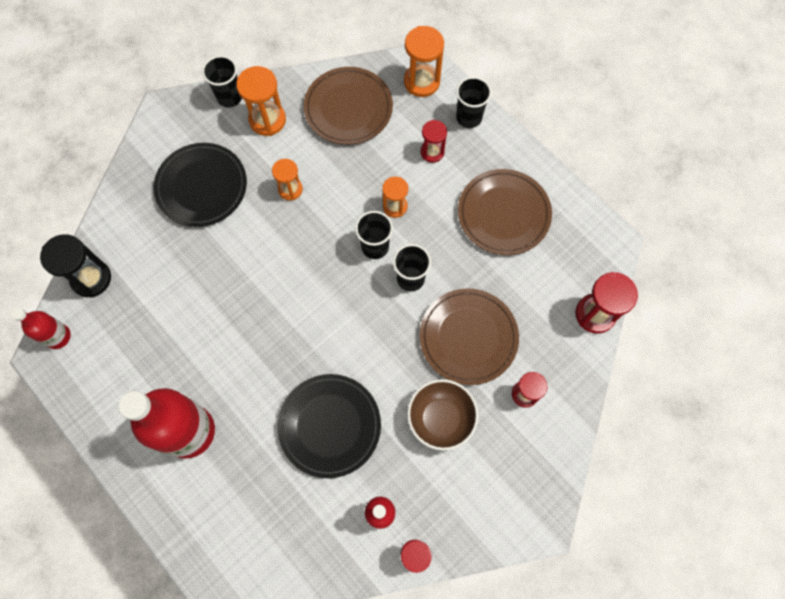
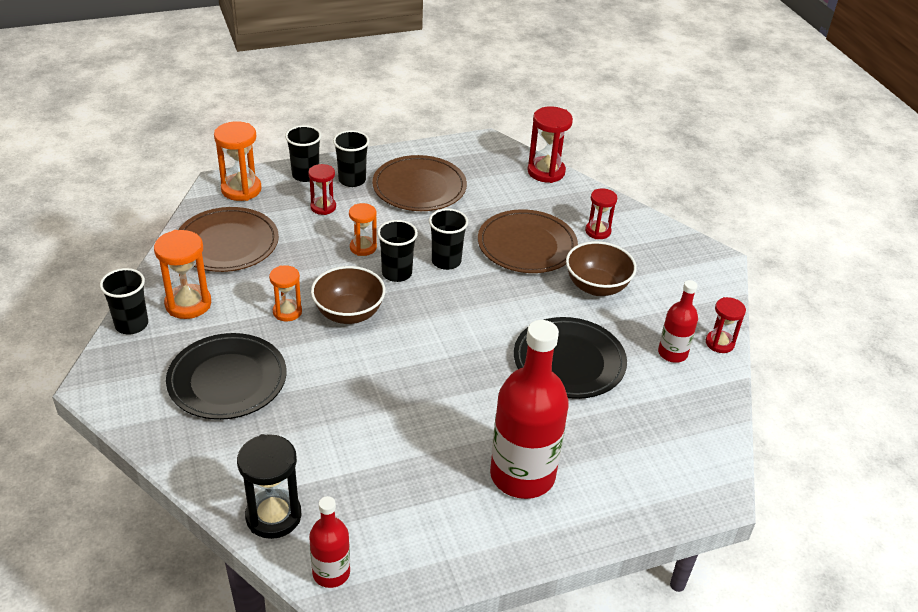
camera: 70 degrees left, 30 degrees down
(309, 233) = (349, 313): none -> brown bowl
(482, 156) = (352, 180): none -> black cup

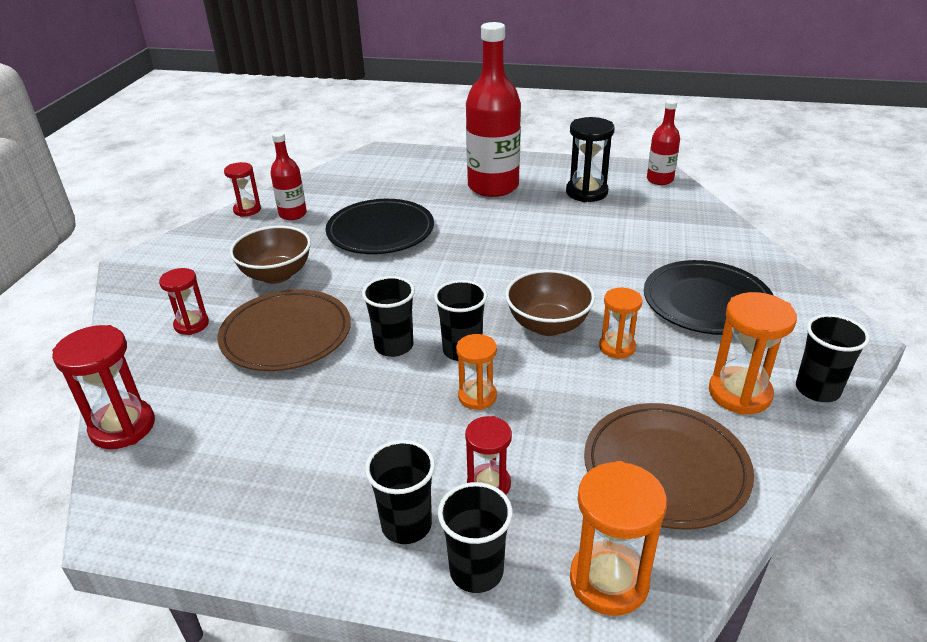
camera: 145 degrees left, 5 degrees down
(273, 516) = (691, 210): black hourglass -> black hourglass (586, 192)
(419, 187) = (319, 467): brown plate -> none

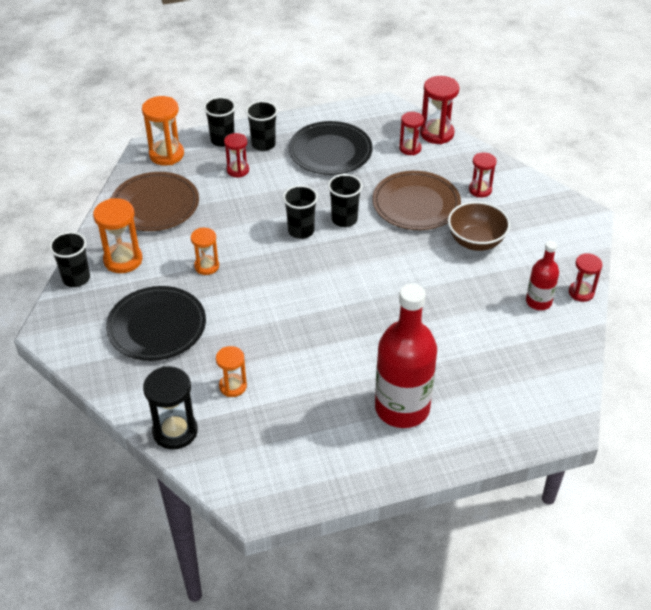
camera: 150 degrees right, 10 degrees up
(191, 417) = (410, 148): none -> red hourglass
(380, 231) = (447, 309): black plate -> black plate (330, 151)
(477, 396) = (272, 207): orange hourglass -> orange hourglass (233, 386)
(548, 325) = (259, 267): brown bowl -> none
(586, 192) = (306, 433): black hourglass -> black hourglass (175, 431)
(660, 180) = (242, 487): red bottle -> none

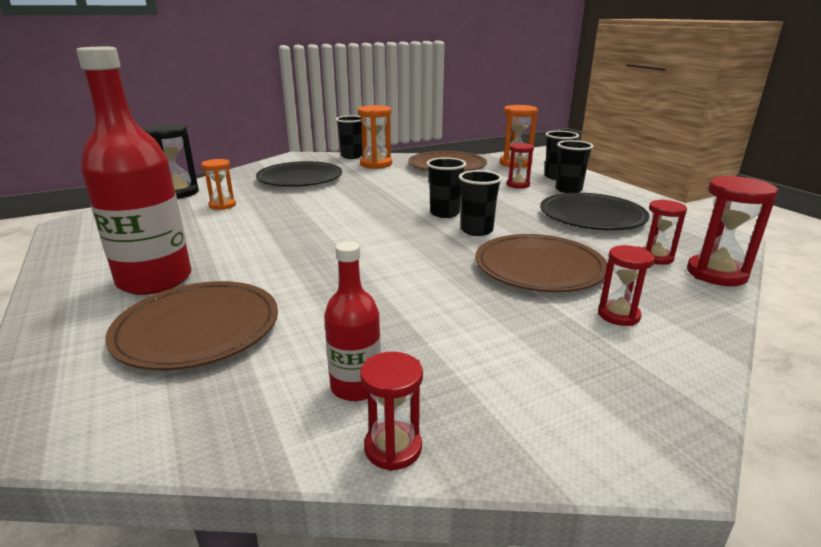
camera: 80 degrees right, 20 degrees down
(206, 266) = (376, 186): orange hourglass -> none
(476, 241) = (487, 316): brown bowl -> none
(477, 372) = (198, 329): none -> brown plate

